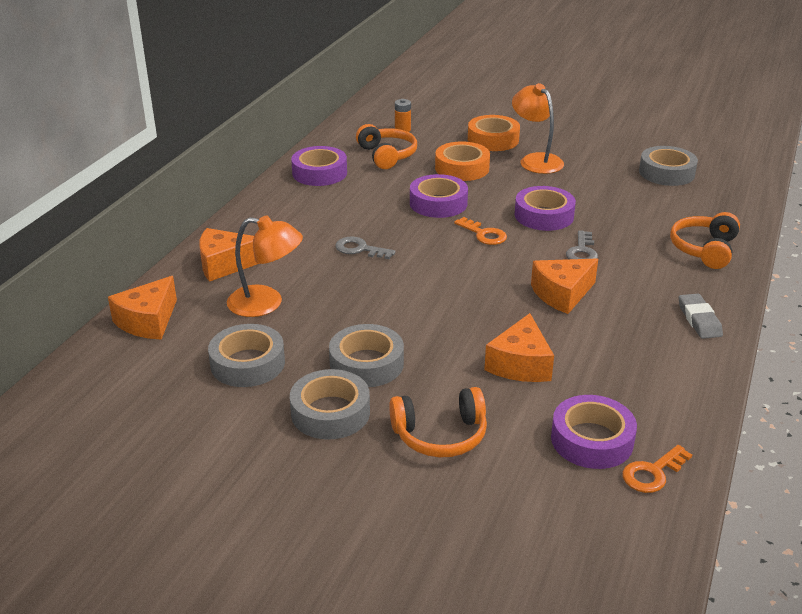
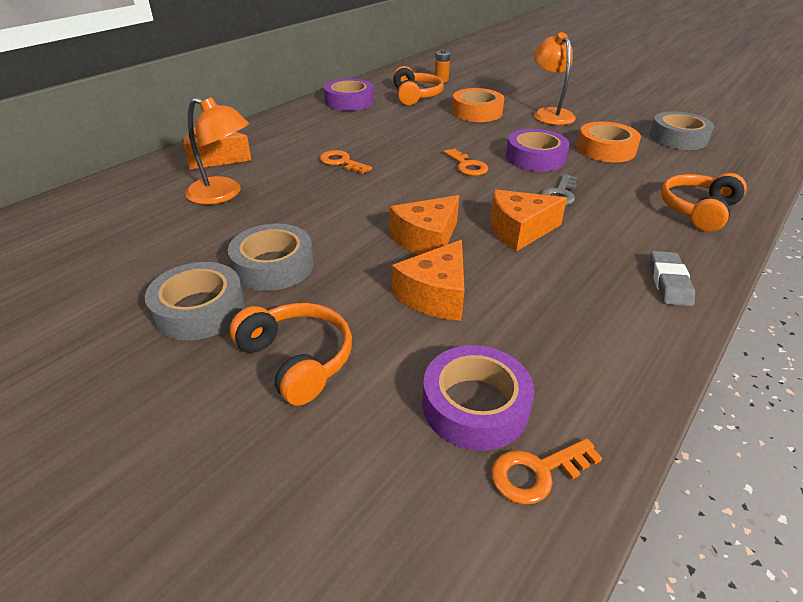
camera: 15 degrees right, 5 degrees up
(148, 321) = (108, 193): orange cheese -> orange cheese (426, 240)
(247, 363) = (161, 245): grey tape -> none
(360, 249) = (342, 162): grey key -> orange key
(438, 203) = (438, 135): purple tape -> none
(440, 435) = (297, 360): orange headphones -> orange headphones turned 135 degrees counterclockwise
(493, 140) = (517, 95): orange tape -> orange tape (605, 149)

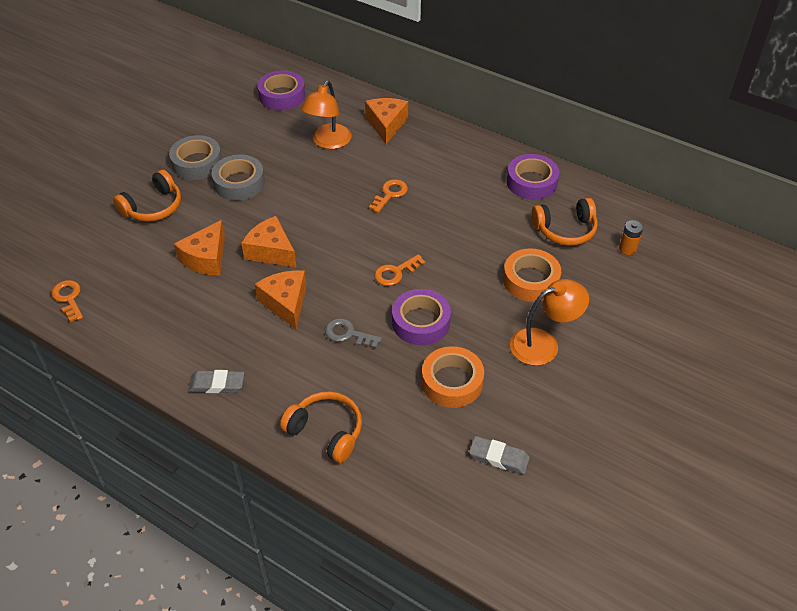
camera: 85 degrees right, 10 degrees up
(435, 295) = (206, 258): orange cheese -> orange cheese turned 90 degrees counterclockwise
(475, 405) = (113, 276): purple tape -> purple tape (282, 96)
(678, 138) = (499, 457): grey tape -> grey eraser

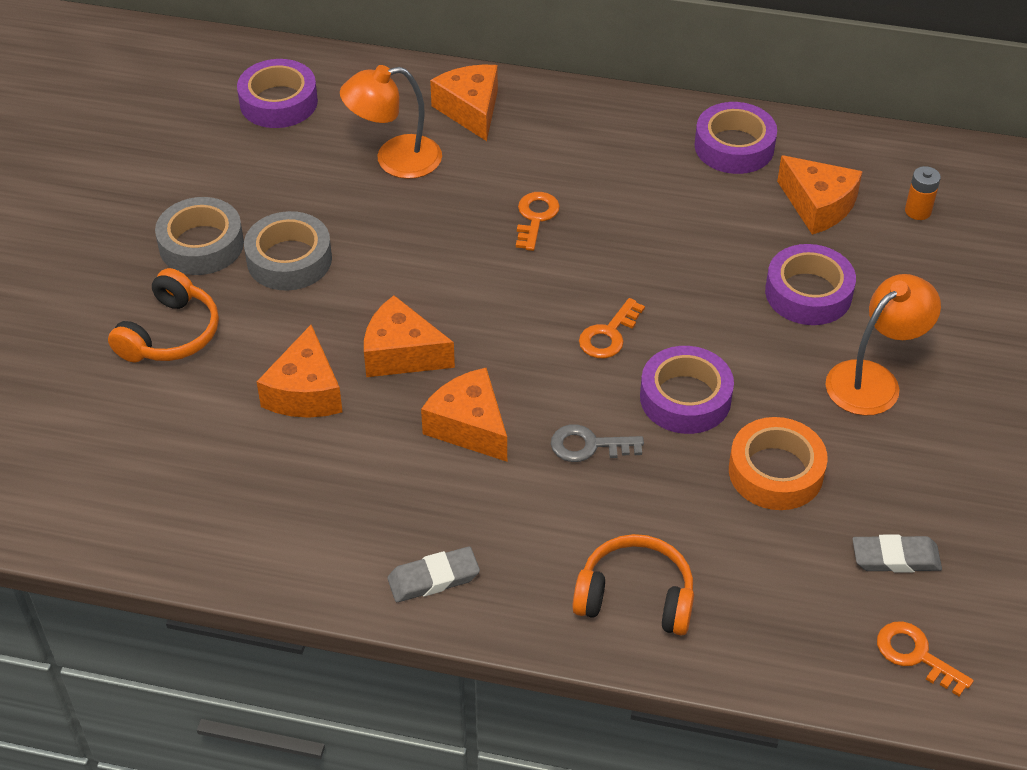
camera: 20 degrees left, 0 degrees up
(68, 298) = (116, 517): orange key -> orange key (916, 655)
(328, 142) = (395, 159): orange lamp -> orange lamp turned 75 degrees clockwise
(530, 280) = (808, 293): orange tape -> purple tape
(565, 230) = (818, 206): orange headphones -> orange cheese

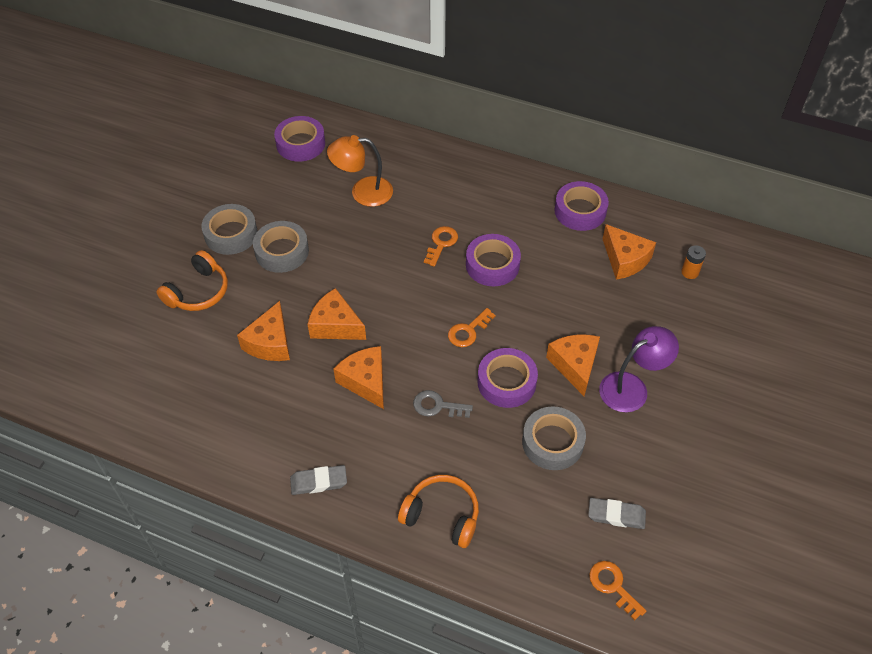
camera: 10 degrees right, 5 degrees up
(470, 110) = (418, 164): orange cheese -> orange cheese (575, 365)
(775, 472) = (552, 442): orange tape -> grey tape
(808, 293) = (603, 320): purple tape -> purple tape (492, 265)
(873, 379) = (632, 387): orange lamp -> purple lamp

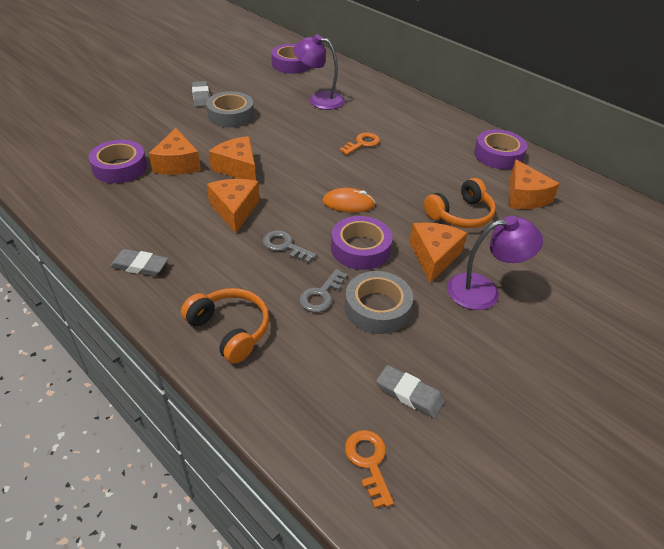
camera: 20 degrees right, 10 degrees down
(198, 292) = (149, 120): orange headphones -> orange headphones (460, 214)
(231, 234) = (201, 96): grey tape -> grey eraser
(270, 343) = (177, 164): orange cheese -> orange cheese turned 45 degrees counterclockwise
(363, 192) = (319, 99): orange lamp -> purple lamp
(468, 331) = (348, 203): orange key -> orange mouse
(492, 265) = (398, 167): purple tape -> purple tape (120, 167)
(499, 447) = (321, 295): none -> grey key
(690, 272) = (586, 222): orange battery -> none

